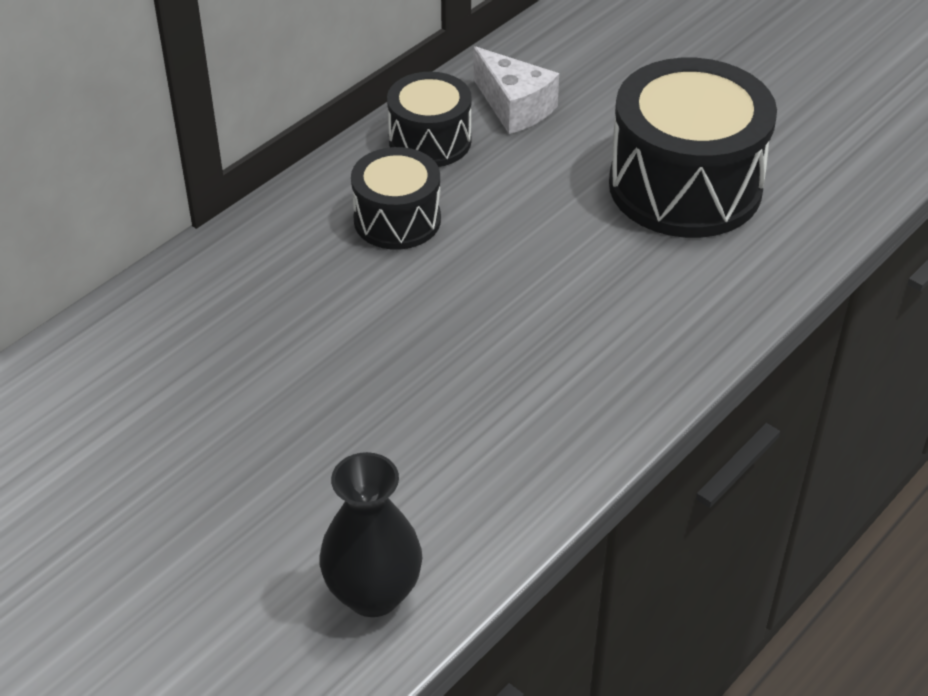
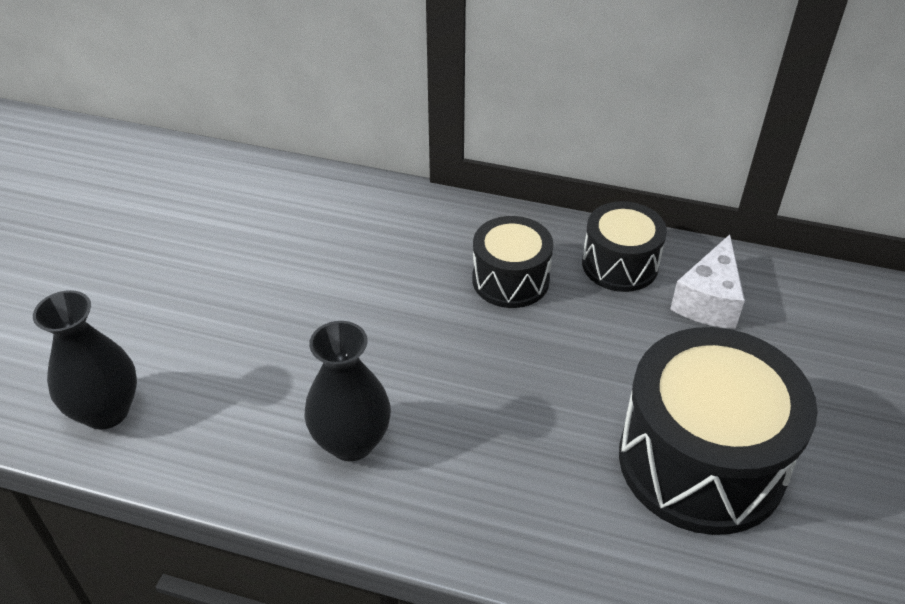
camera: 65 degrees right, 0 degrees up
(537, 400) = (351, 442): none -> black vase

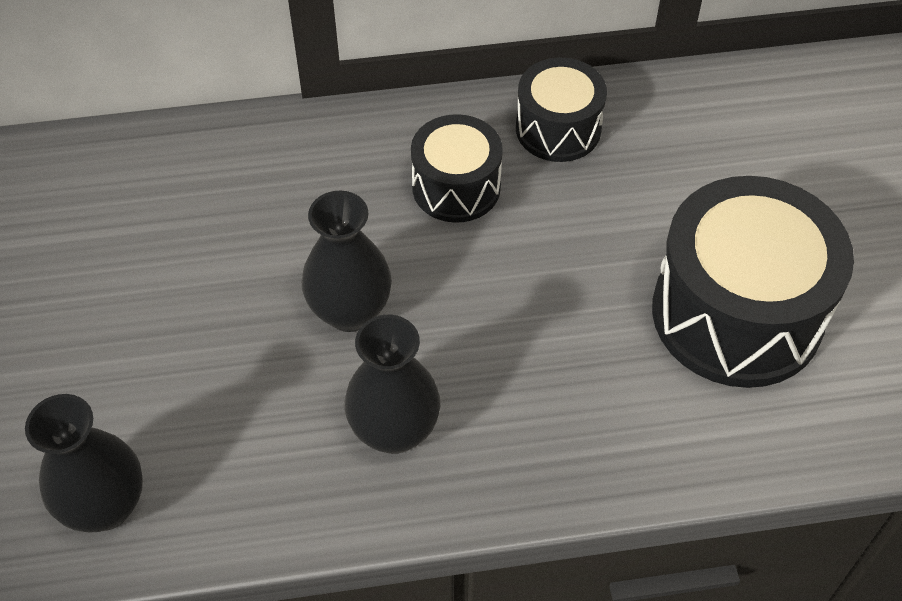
camera: 25 degrees left, 10 degrees up
(372, 341) = (350, 311): none -> black vase
(708, 300) = (663, 139): white cheese -> none

